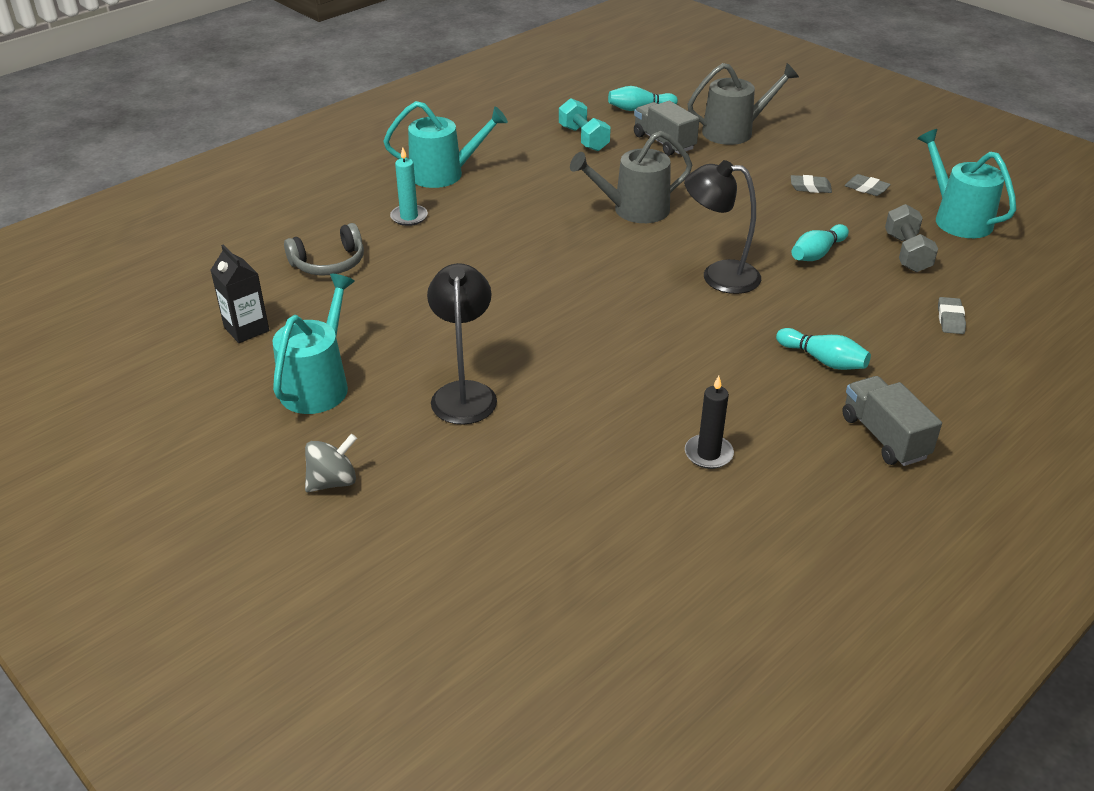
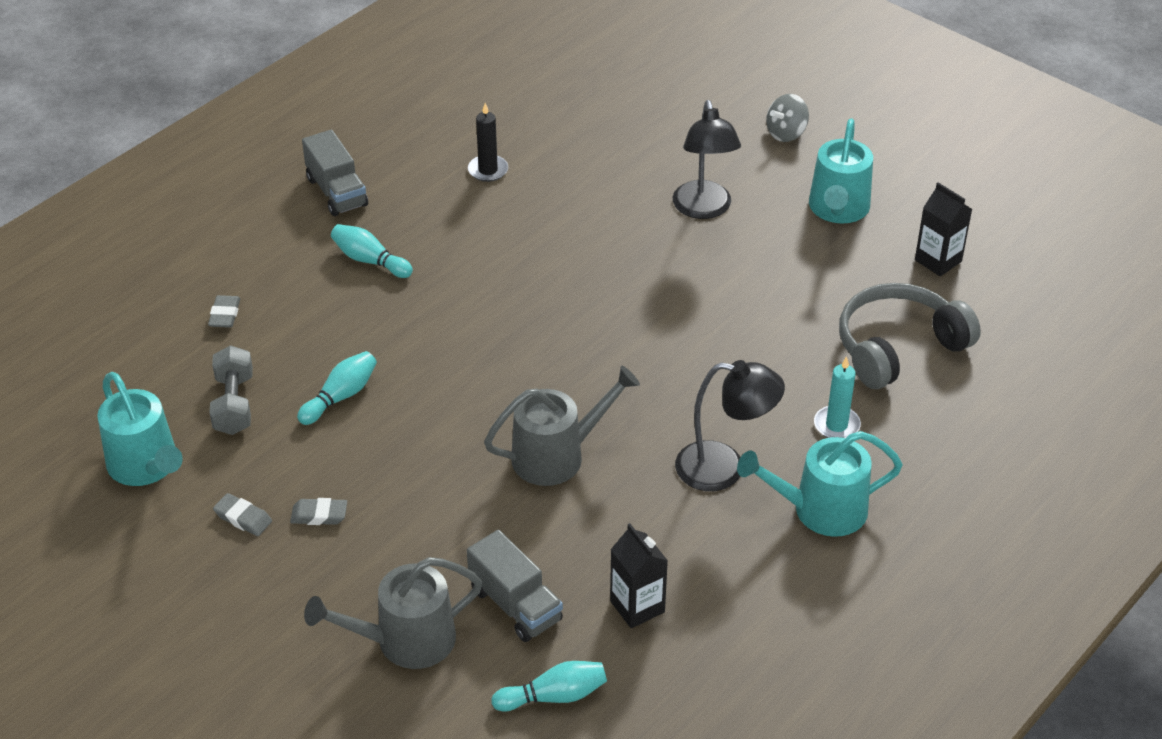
camera: 175 degrees right, 5 degrees up
(329, 263) = (898, 347): grey headphones -> grey headphones, size x1.52
(583, 138) = (637, 606): turquoise dumbbell -> black carton
(718, 276) = (460, 356): black lamp -> black lamp (724, 468)

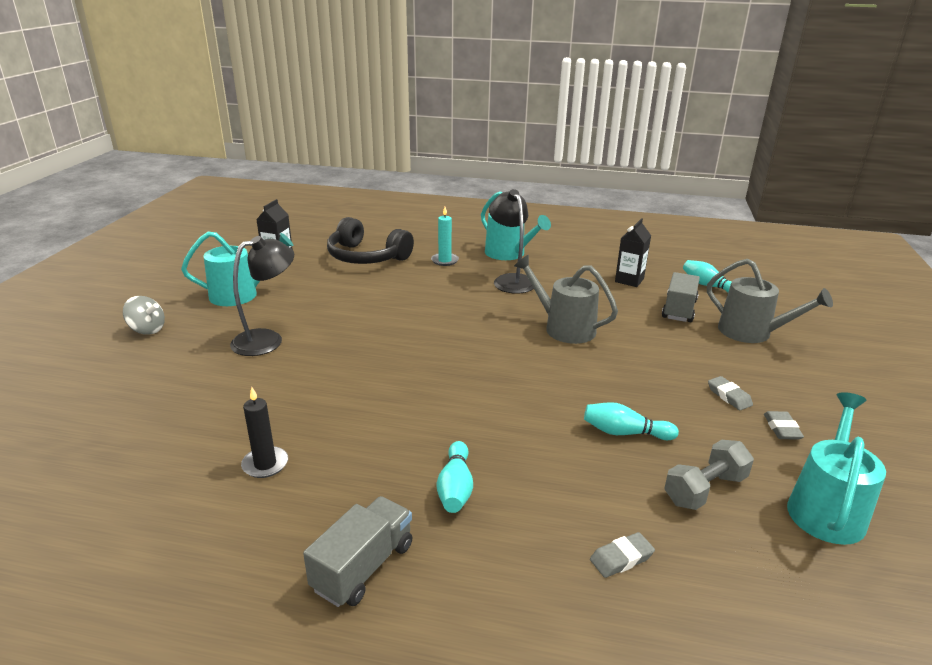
camera: 120 degrees left, 15 degrees down
(898, 347) = (366, 257): grey headphones -> black headphones

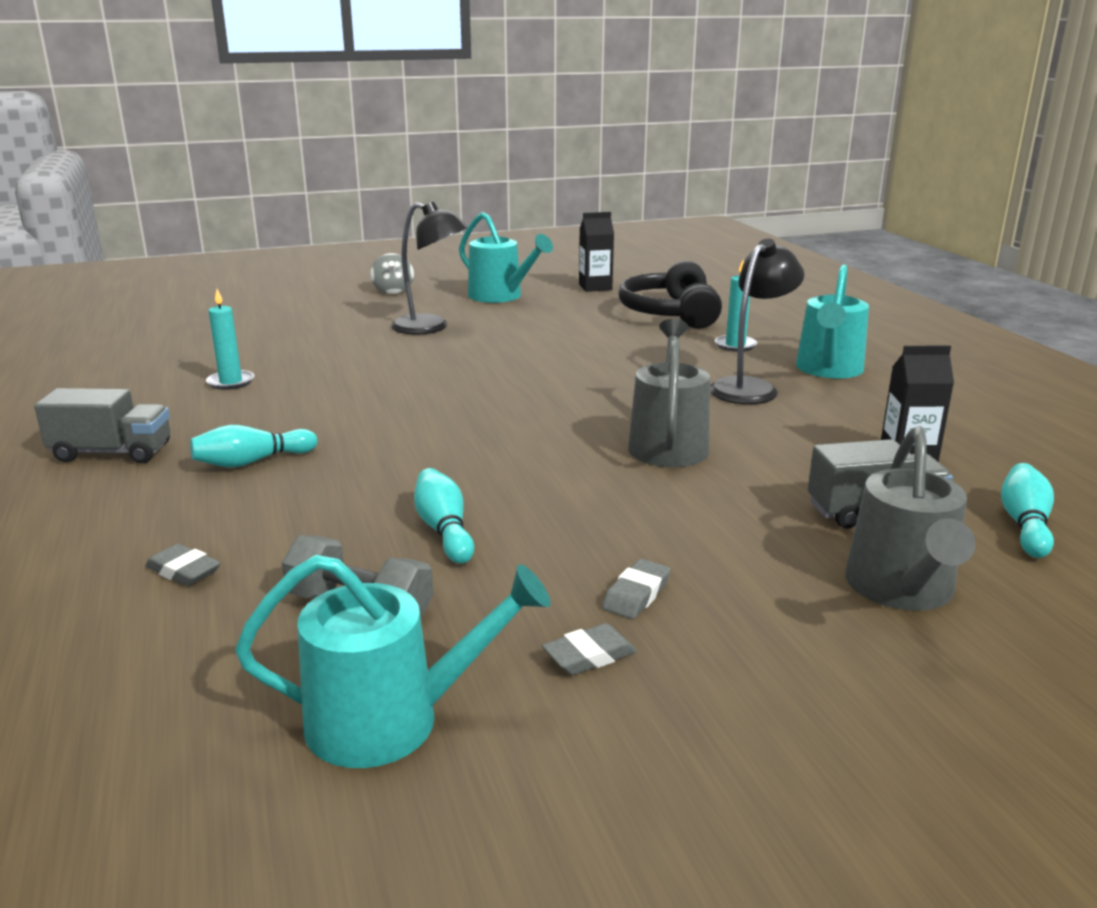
camera: 60 degrees right, 5 degrees down
(265, 464) = (231, 382): black candle -> turquoise candle

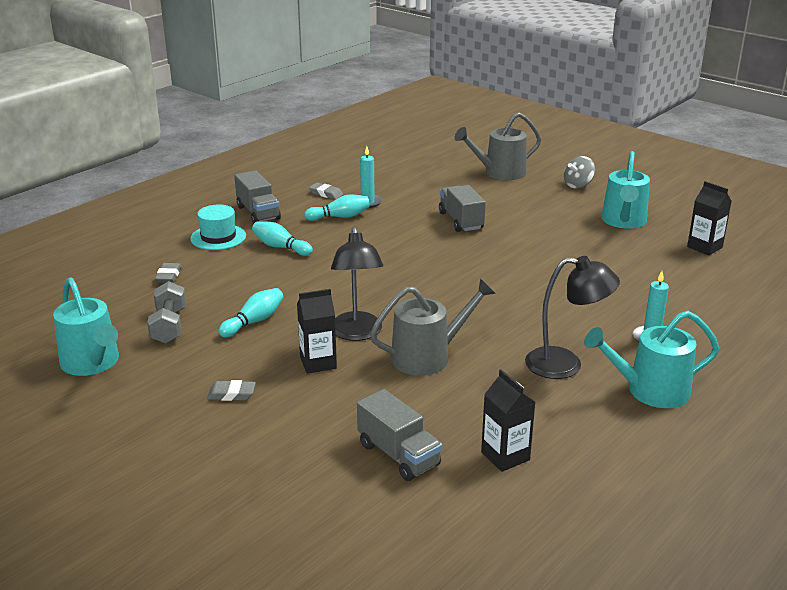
camera: 60 degrees right, 5 degrees up
(130, 499) = (218, 237): none -> turquoise hat
(375, 352) = (461, 221): none -> grey truck
(431, 327) = (525, 221): black lamp -> black lamp (357, 333)
(589, 656) = (167, 396): grey eraser -> grey eraser (326, 194)
(613, 510) = (318, 363): none -> black carton
(670, 313) = (688, 293): black headphones -> none
(901, 589) = (302, 481): grey watering can -> grey watering can (500, 173)
(1024, 525) = (437, 522): turquoise bowling pin -> turquoise bowling pin (340, 217)

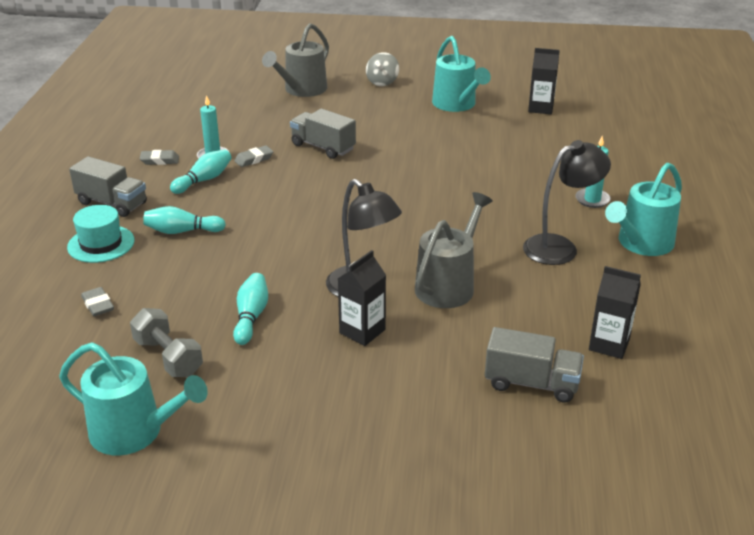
camera: 35 degrees left, 5 degrees up
(231, 394) = (320, 397): grey eraser -> grey eraser (254, 159)

